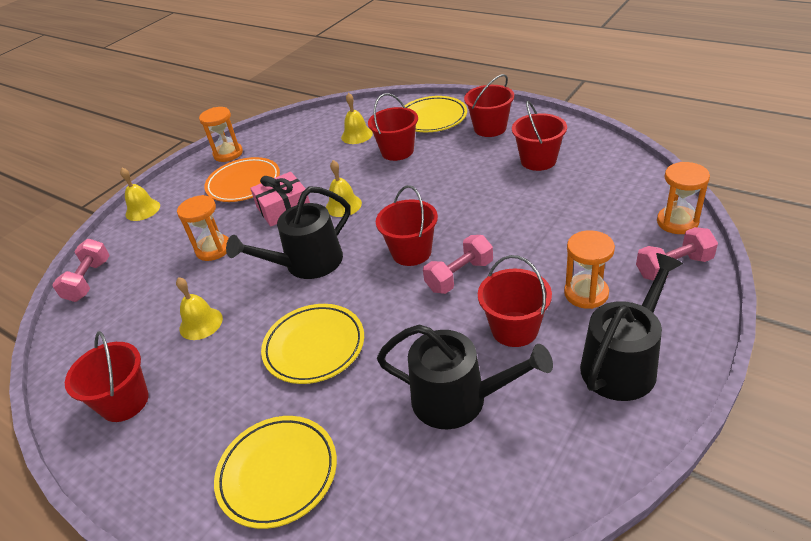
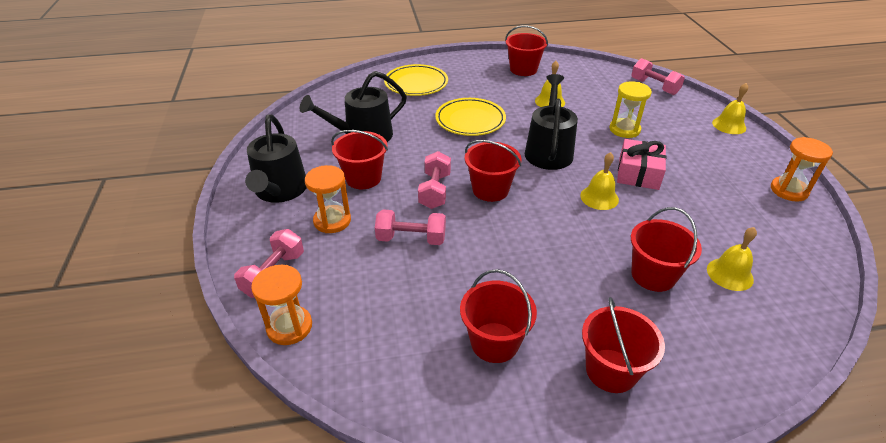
camera: 130 degrees right, 0 degrees up
(213, 249) = (624, 130): orange hourglass -> yellow hourglass
(244, 183) = (711, 175): orange plate -> none
(432, 118) = (701, 349): yellow plate -> none
(527, 242) = (411, 239): none -> pink dumbbell

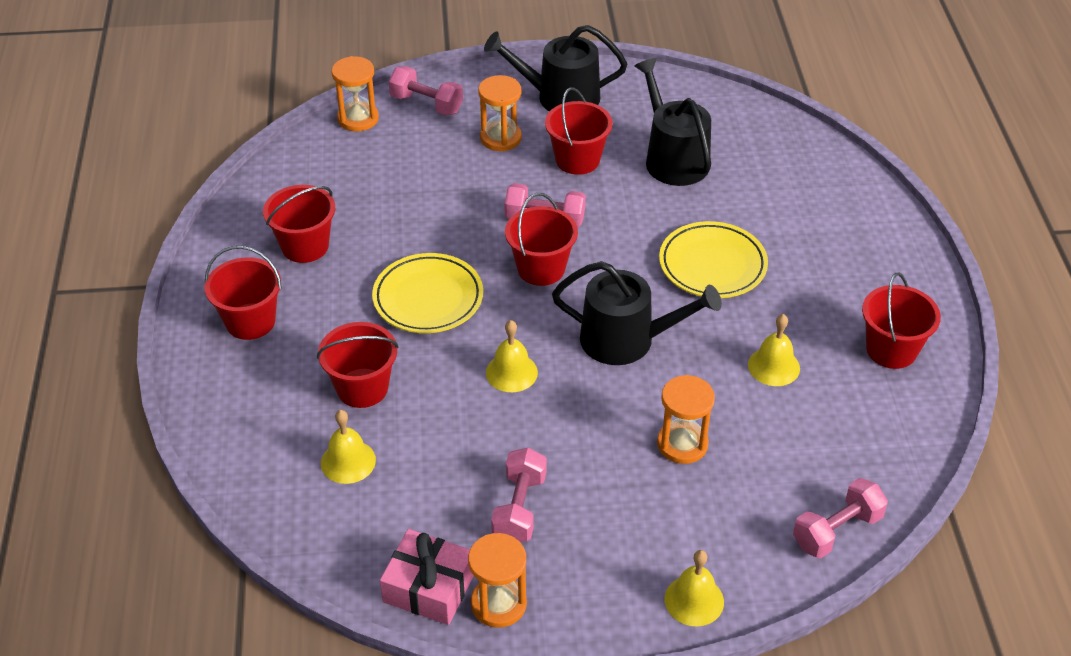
camera: 95 degrees right, 5 degrees up
(411, 239) = (460, 196): pink dumbbell -> pink dumbbell (519, 508)
(416, 84) = (826, 213): yellow plate -> yellow plate (428, 298)
(624, 130) = (682, 444): yellow hourglass -> orange hourglass
(638, 173) = (561, 429): pink gift -> pink gift (429, 587)

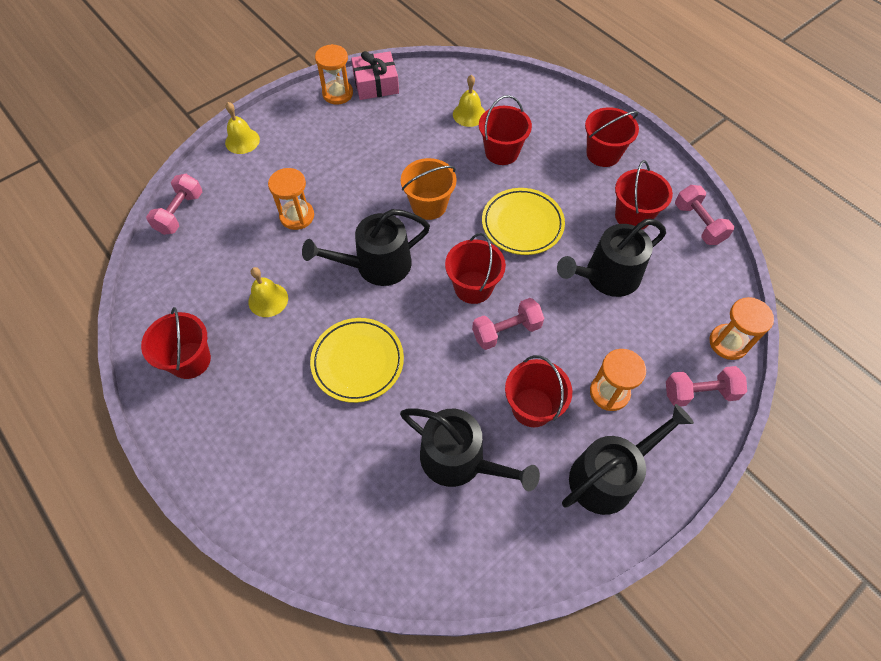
camera: 145 degrees right, 15 degrees up
(399, 212) = (607, 276): none -> black watering can
(511, 372) = (429, 205): yellow bell -> orange bucket
(519, 508) = (362, 137): pink dumbbell -> pink dumbbell (698, 223)

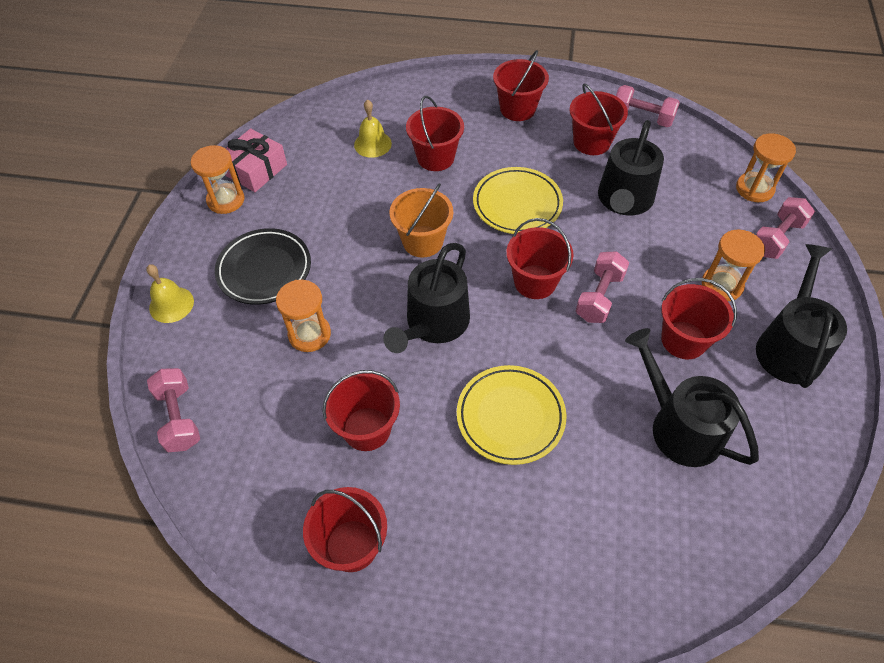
camera: 40 degrees left, 5 degrees down
(268, 300) = (367, 429): yellow bell -> red bucket
(314, 155) = (264, 270): none -> black plate
(459, 460) = (679, 426): black watering can -> black watering can turned 120 degrees counterclockwise

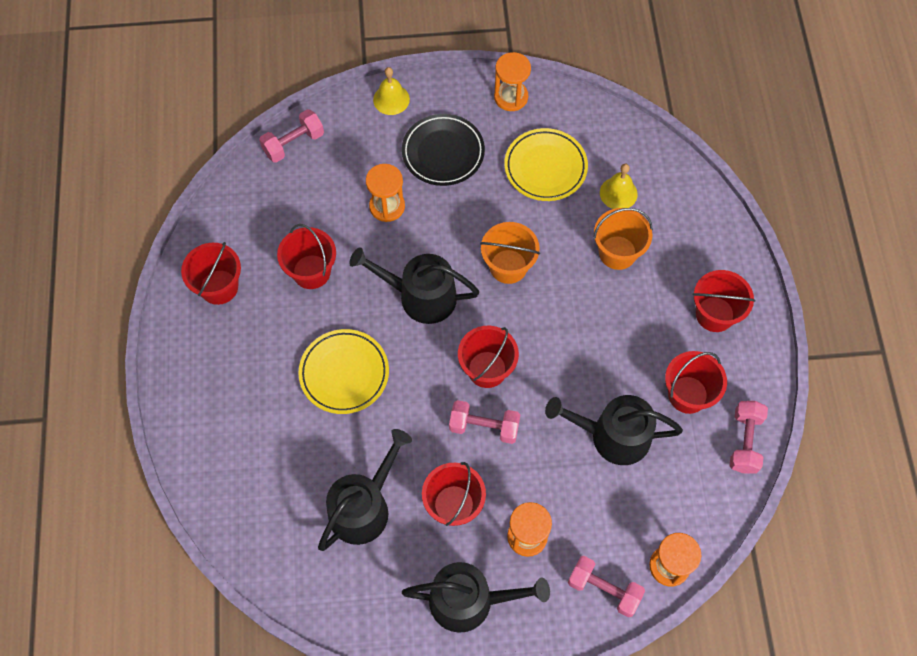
camera: 75 degrees right, 10 degrees up
(255, 169) = (554, 107): pink gift -> none
(435, 158) = (617, 252): red bucket -> orange bucket
(517, 204) = (577, 338): yellow plate -> yellow plate (545, 167)

